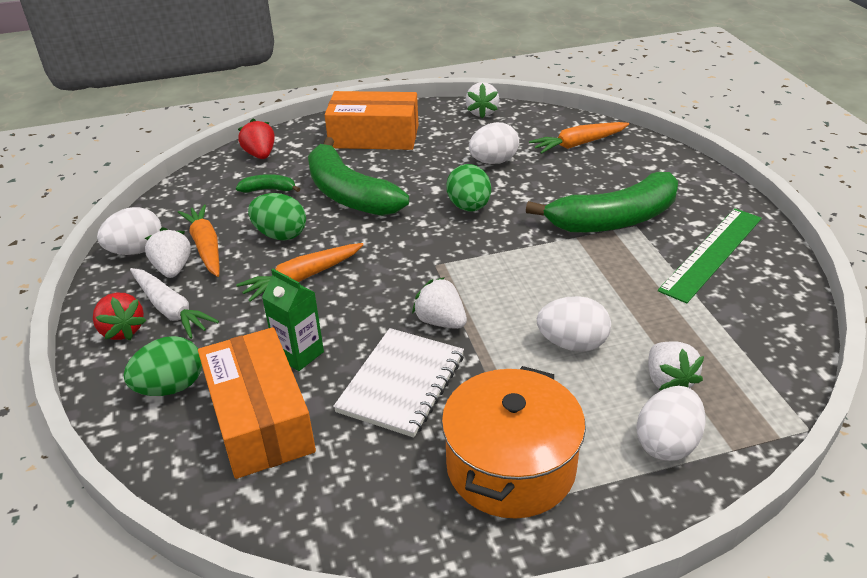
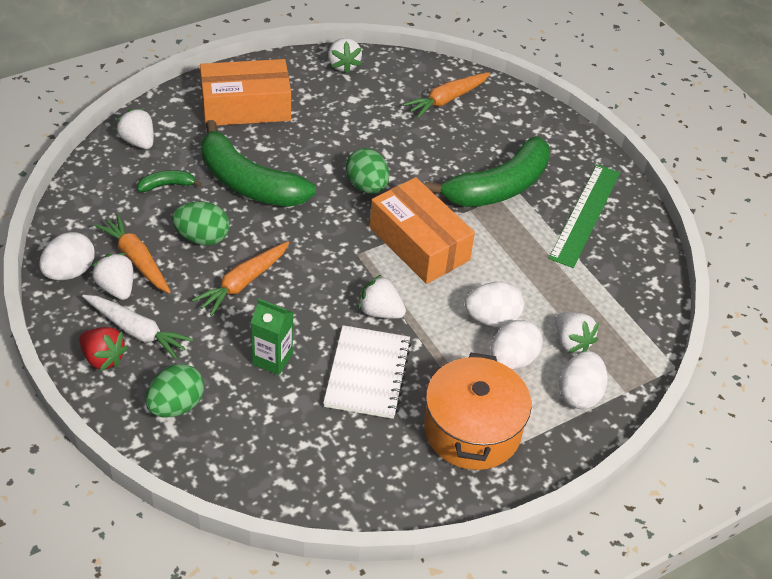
camera: 20 degrees left, 10 degrees up
(260, 155) = (138, 141): red strawberry -> white strawberry
(260, 419) = (265, 422): orange box -> orange box (419, 243)
(493, 161) = (373, 129): white egg -> white egg (512, 359)

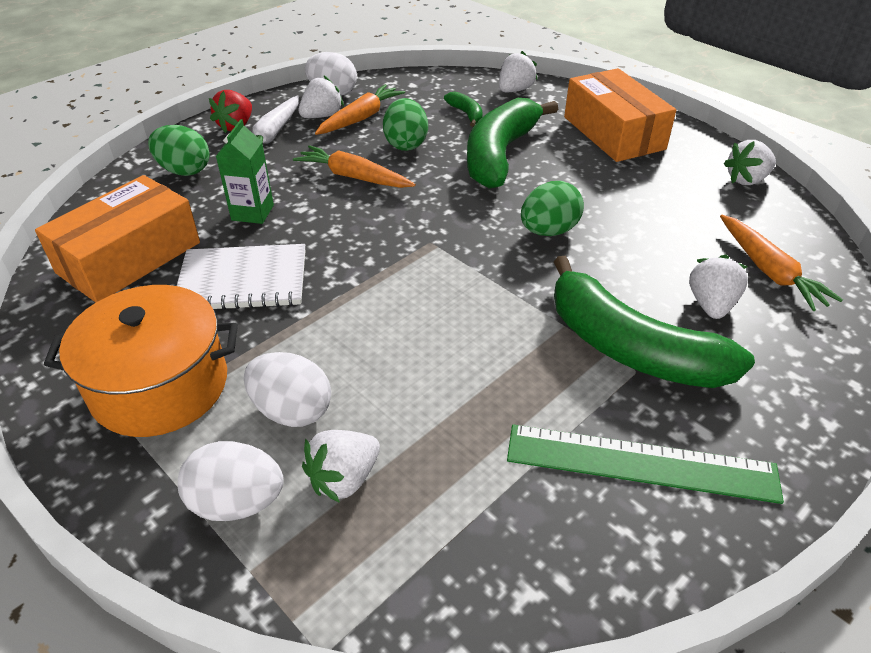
camera: 80 degrees right, 5 degrees down
(380, 311) = (344, 275): white strawberry -> white strawberry (711, 305)
(419, 243) = (474, 288): orange box -> orange box (129, 257)
(446, 99) = (769, 271): orange carrot -> orange carrot turned 150 degrees counterclockwise
(492, 318) = (365, 377): white egg -> none

